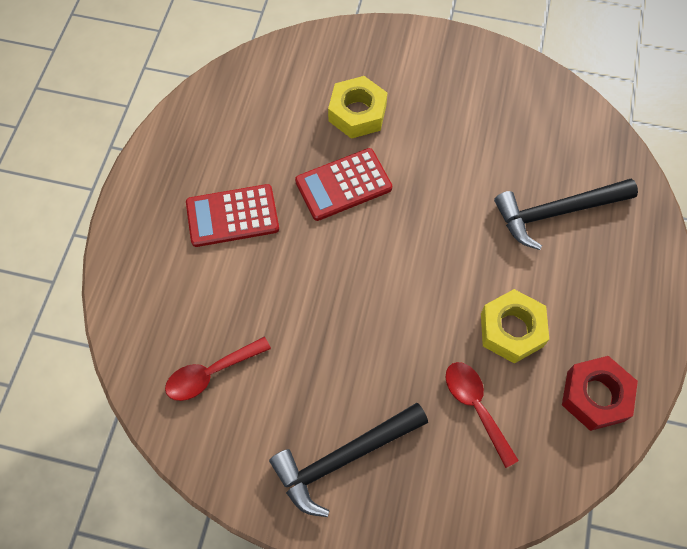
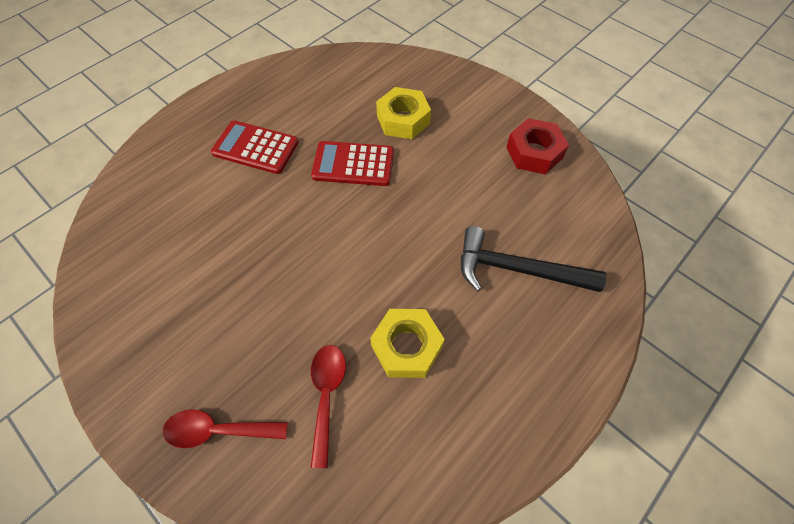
camera: 30 degrees right, 5 degrees down
(211, 373) = (148, 249): red spoon -> red spoon (218, 430)
(343, 458) = (187, 372): black hammer -> none
(595, 396) = (443, 452): red nut -> red nut (534, 152)

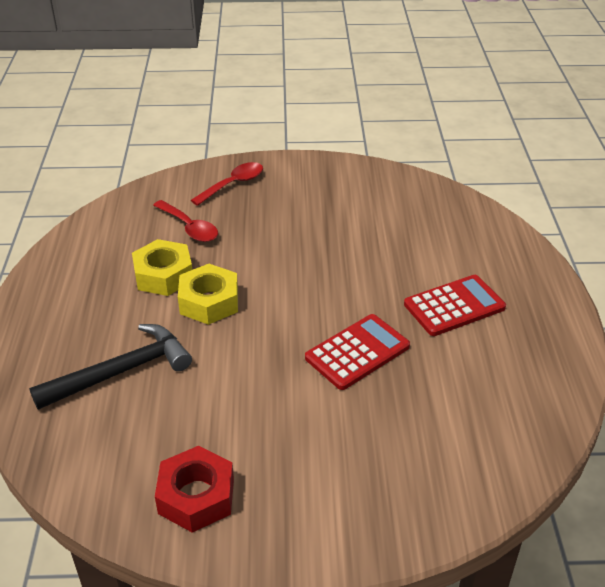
camera: 135 degrees right, 20 degrees down
(403, 120) = (372, 427): yellow nut -> yellow nut (209, 302)

